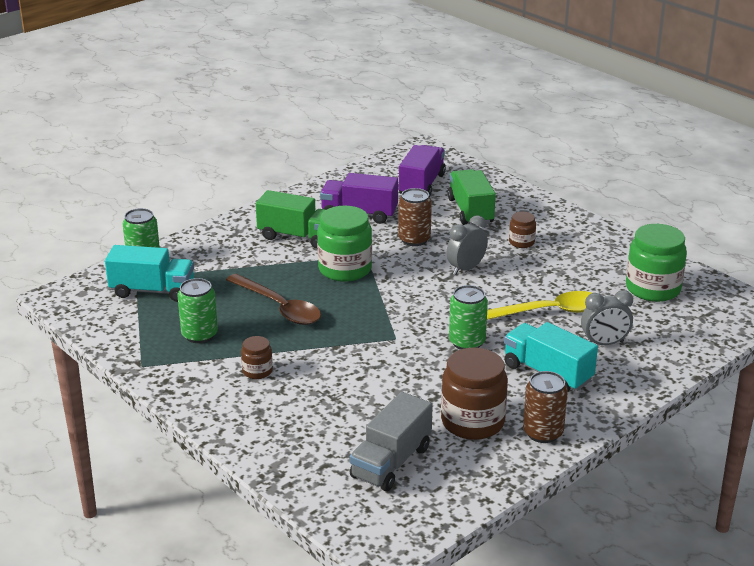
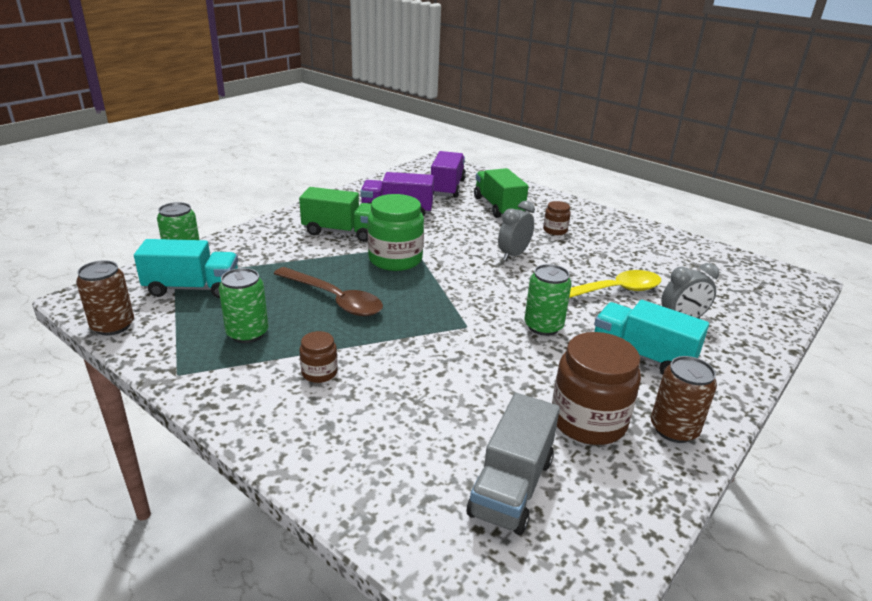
camera: 10 degrees left, 0 degrees up
(414, 239) = (455, 231): brown can -> brown can (113, 326)
(653, 289) = (695, 266): green jar -> none

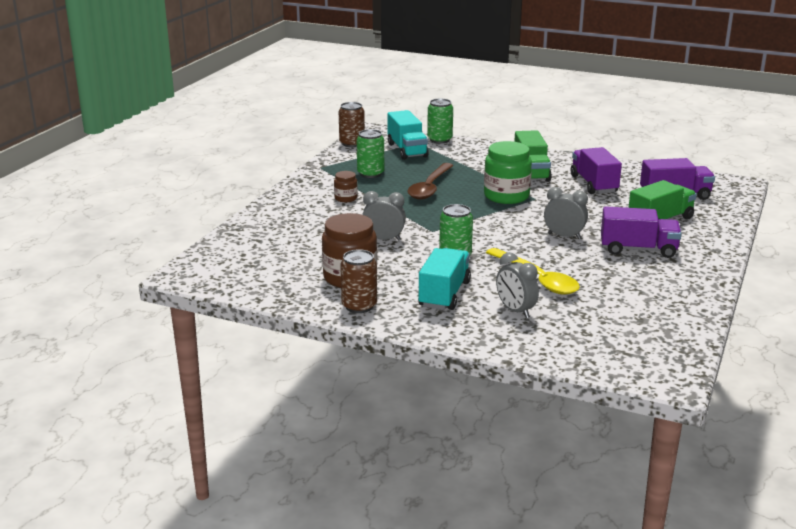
camera: 75 degrees right, 5 degrees down
(477, 368) = (384, 239): none -> grey clock
(511, 486) = (277, 259): grey truck -> none
(555, 230) = (638, 249): brown jar -> purple truck

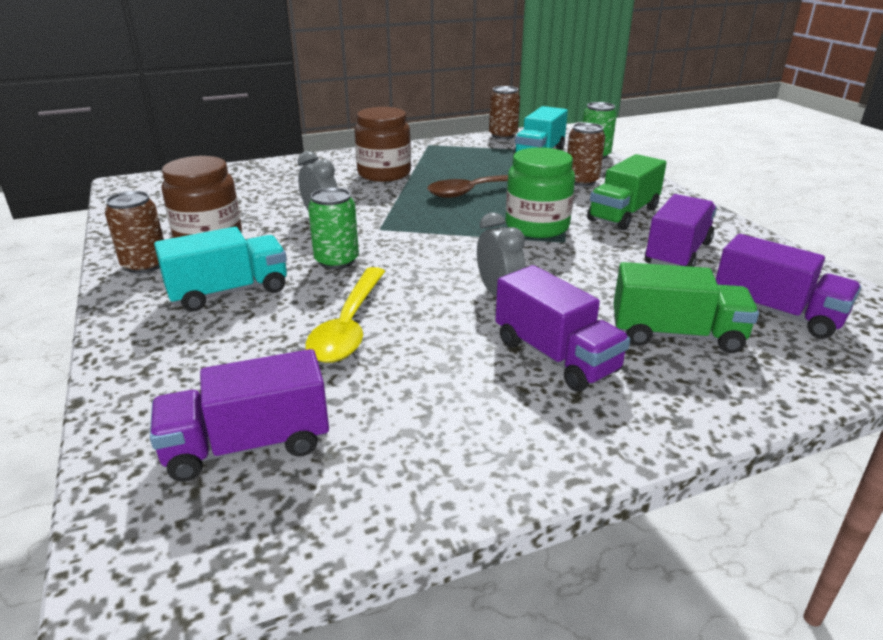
camera: 45 degrees right, 5 degrees up
(346, 198) = (384, 173): brown jar -> brown jar, size x1.99
(370, 174) = (456, 162): green can -> none
(469, 160) = (581, 181): none -> brown can
(515, 311) = (237, 348): grey clock -> none
(609, 333) = (248, 445): none -> purple truck

